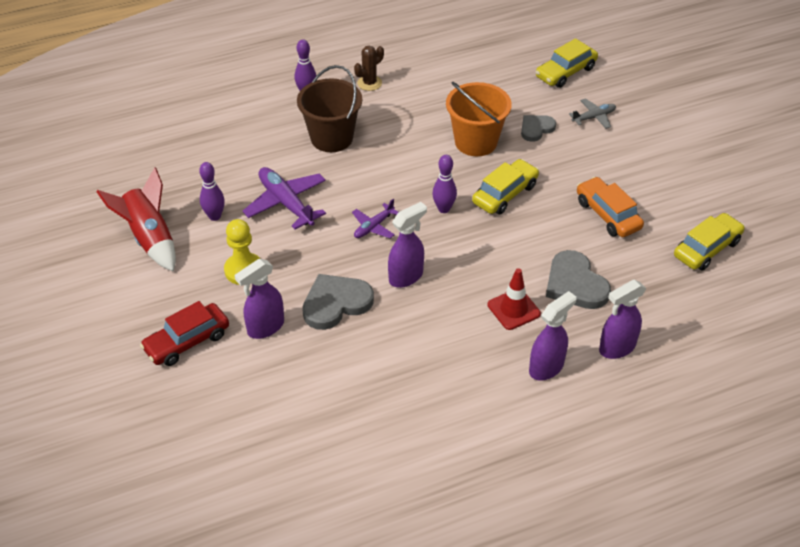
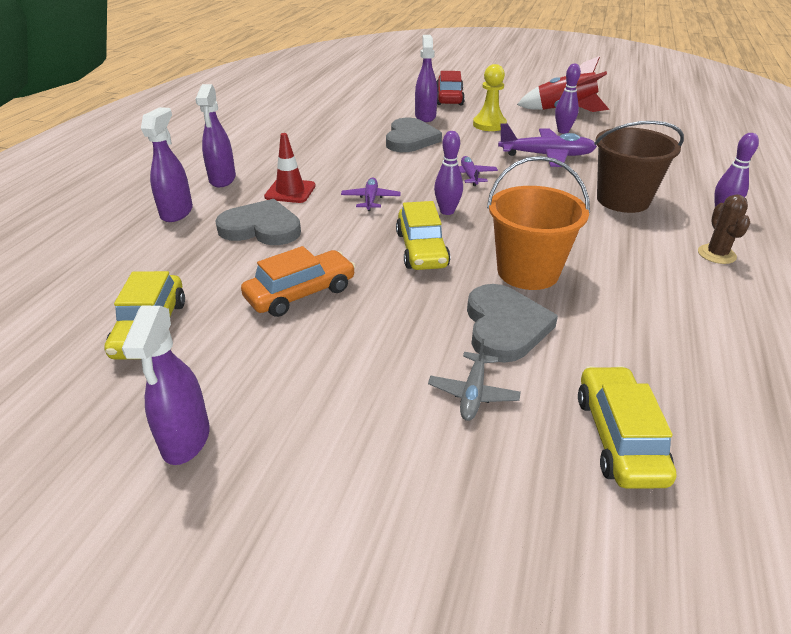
camera: 130 degrees right, 10 degrees down
(406, 276) = (394, 168): purple spray bottle -> purple spray bottle (185, 440)
(472, 256) = (370, 199): none -> purple plane
(536, 129) = (504, 326): grey heart -> grey heart, size x1.62
(608, 214) = (301, 293): orange car -> orange car turned 45 degrees counterclockwise

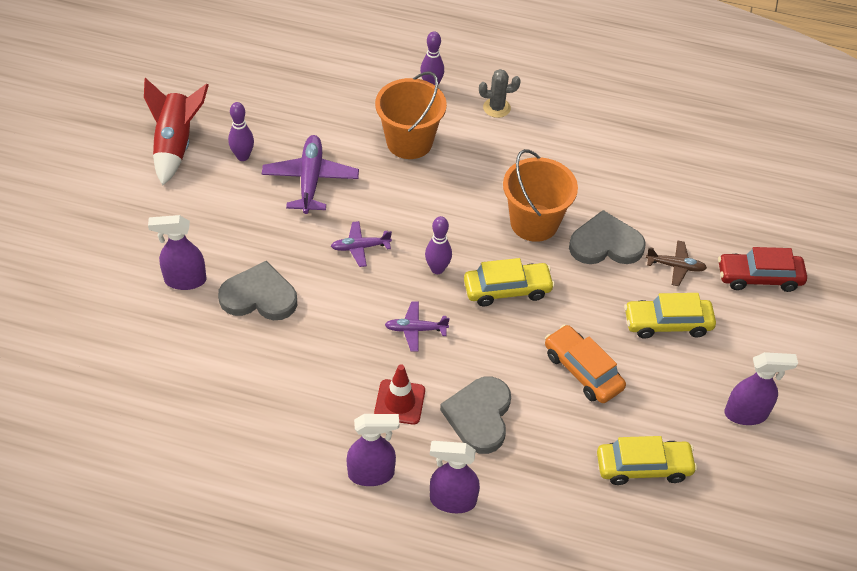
camera: 95 degrees left, 15 degrees up
(449, 98) = (116, 253): red car -> red car (759, 277)
(473, 393) = (676, 266): grey plane -> brown plane
(489, 125) = (218, 219): yellow pawn -> none
(619, 437) = (697, 203): yellow car -> yellow car (667, 323)
(623, 200) = (409, 142): brown bucket -> orange bucket
(716, 254) = (496, 108): brown cactus -> grey cactus

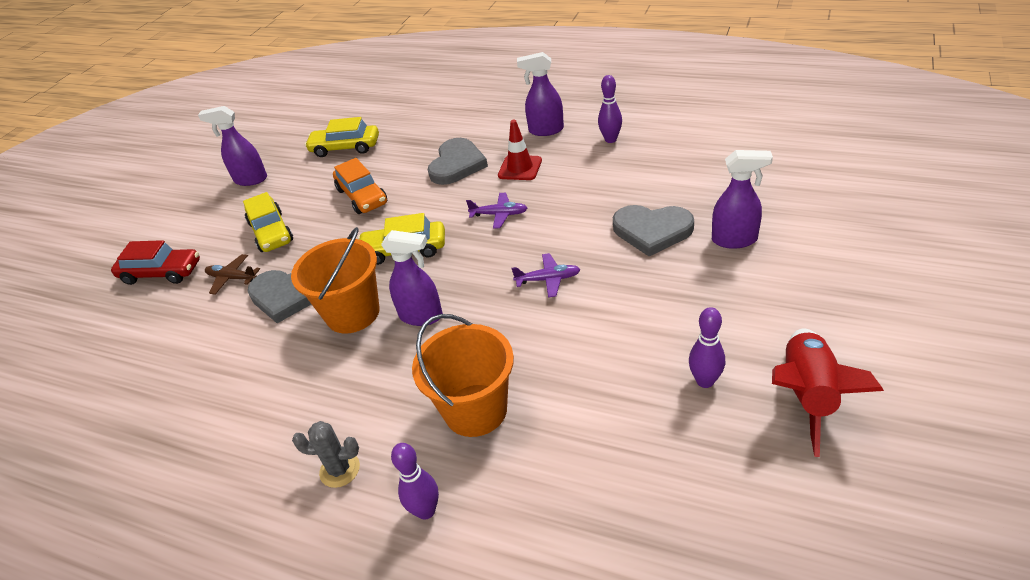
camera: 165 degrees left, 10 degrees down
(310, 179) = (608, 352): purple plane -> none
(437, 269) = (469, 264): purple bowling pin -> purple bowling pin (610, 139)
(452, 500) = (488, 123): purple spray bottle -> purple spray bottle (421, 316)
(667, 323) = (271, 232): yellow car -> yellow car turned 60 degrees clockwise

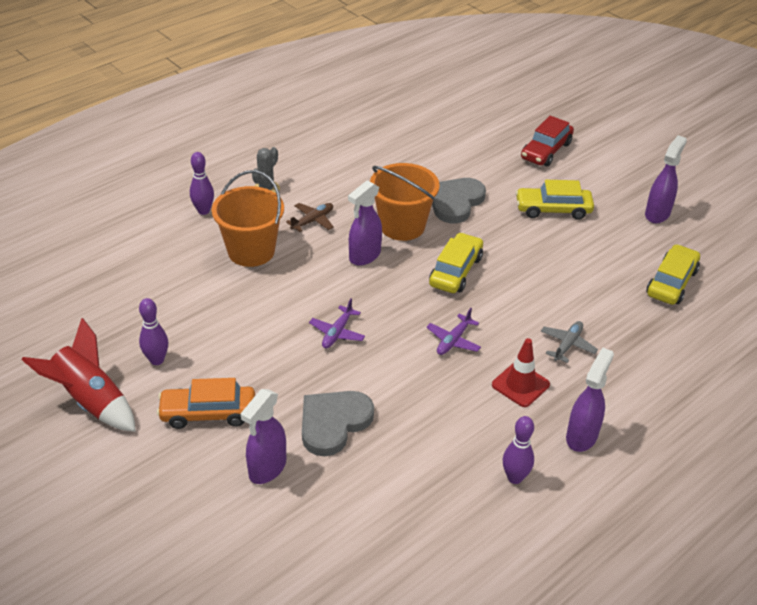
camera: 110 degrees right, 0 degrees up
(232, 278) = (505, 181): brown plane -> brown plane (313, 221)
(362, 196) = (564, 270): orange car -> orange car (208, 413)
(457, 164) = (567, 345): grey heart -> grey plane

